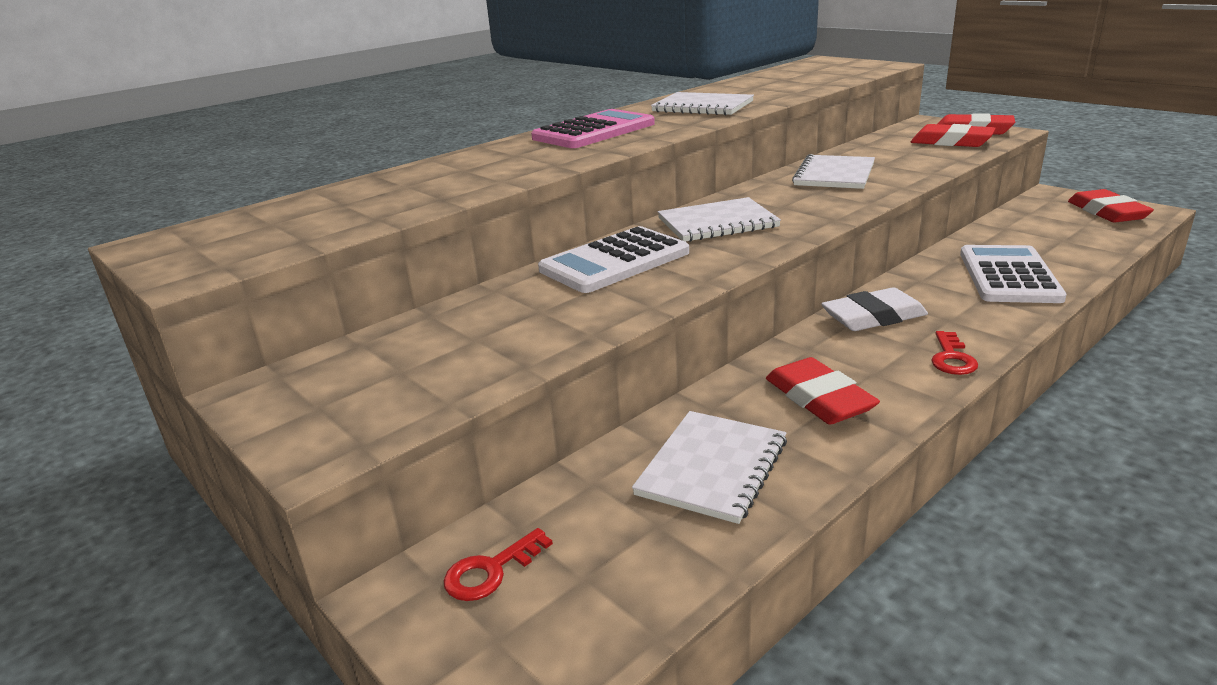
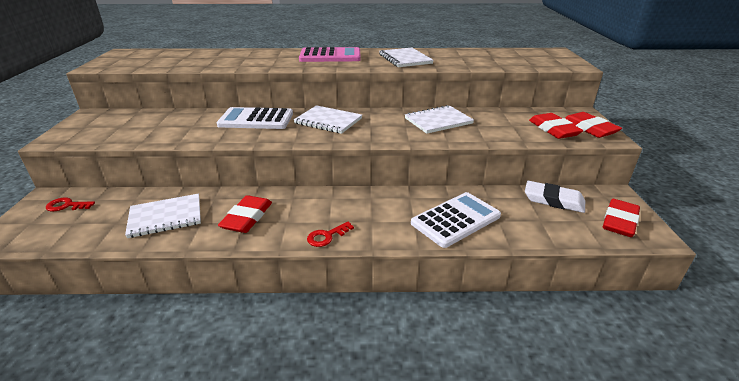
camera: 40 degrees right, 5 degrees up
(873, 317) = (347, 201): white eraser -> white eraser (553, 200)

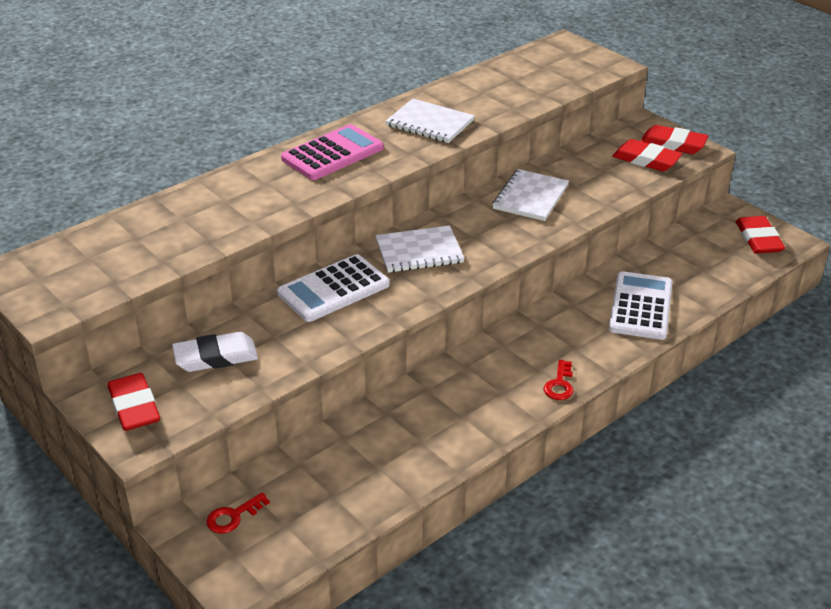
camera: 40 degrees left, 5 degrees up
(165, 217) = (374, 459): white notebook -> none
(247, 217) = (458, 411): red eraser -> red eraser (134, 407)
(553, 200) = (691, 242): white eraser -> white eraser (215, 357)

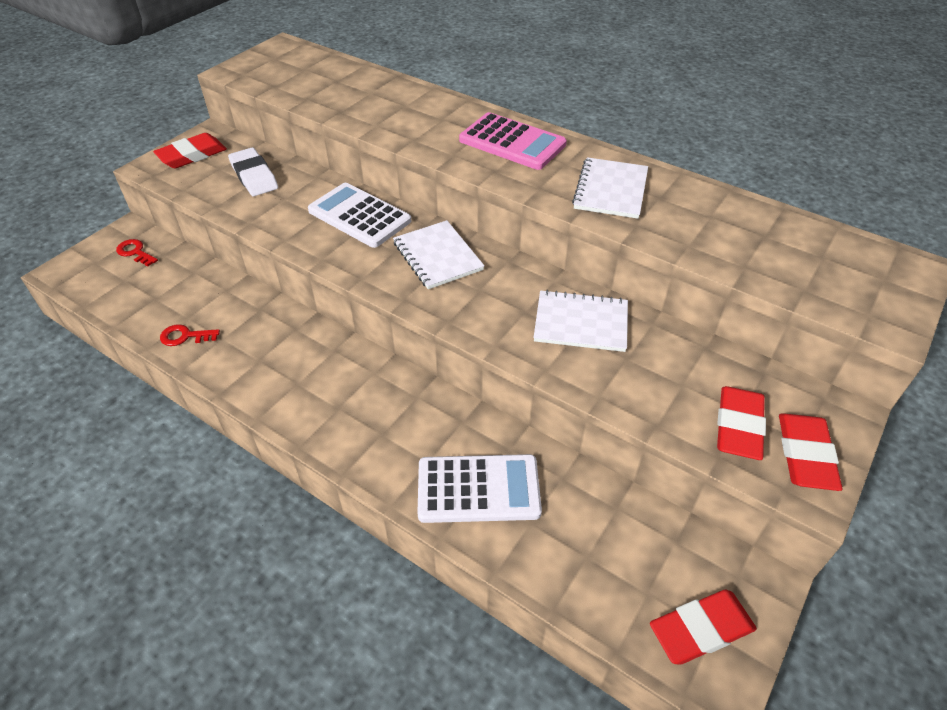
camera: 75 degrees right, 10 degrees up
(559, 385) = (316, 428): red key -> red key (185, 336)

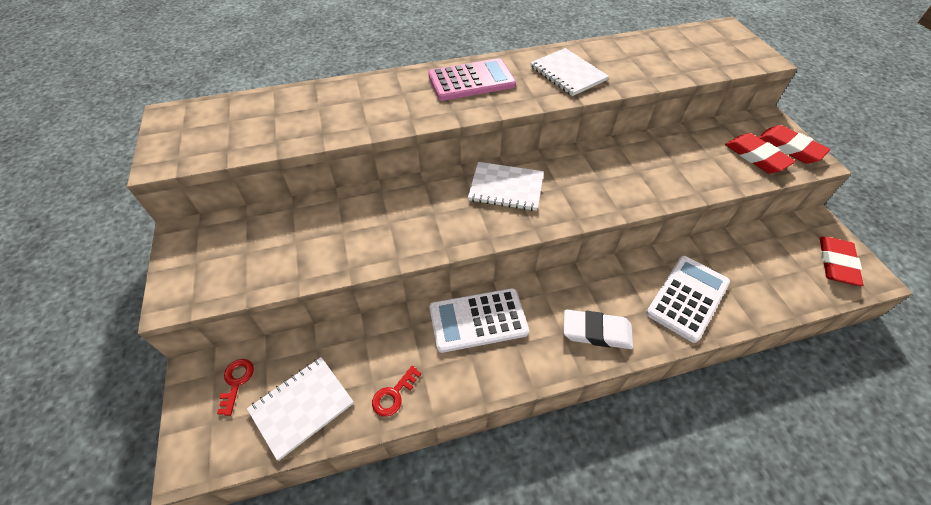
camera: 50 degrees left, 5 degrees up
(135, 252) = (236, 382): red key -> red key turned 105 degrees clockwise
(192, 155) = (199, 261): red eraser -> none
(254, 176) = (288, 235): white eraser -> white eraser (596, 332)
(359, 216) = (416, 202): white calculator -> white calculator (478, 320)
(581, 323) = (630, 163): white notebook -> white notebook (302, 407)

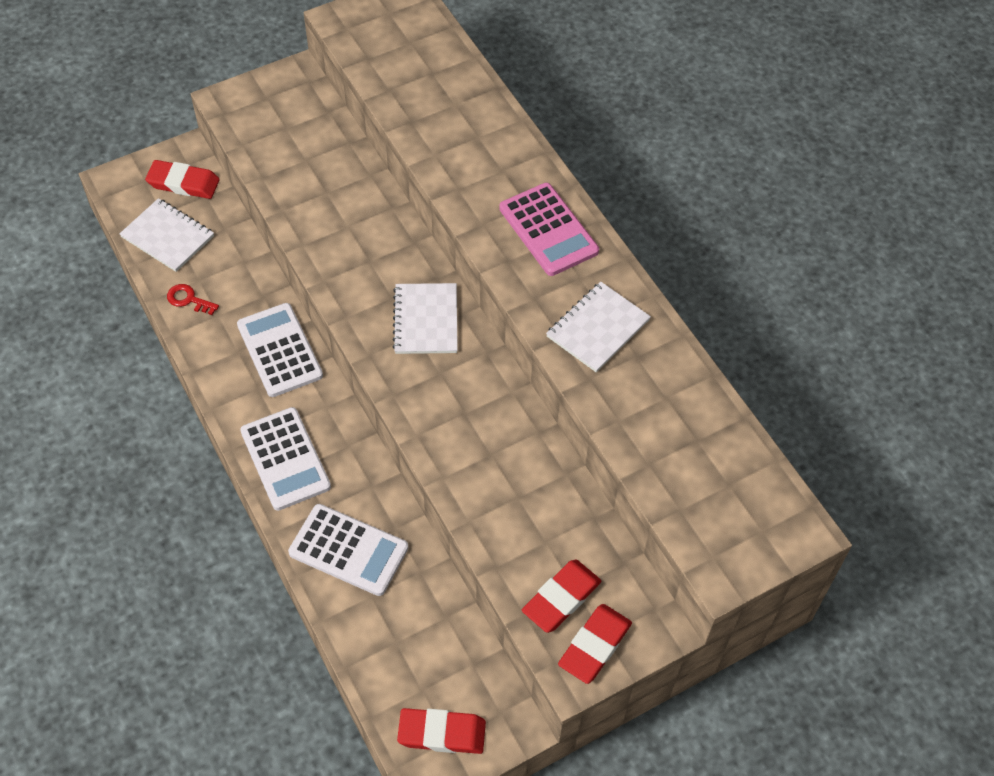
camera: 75 degrees right, 5 degrees up
(236, 382) = (183, 183): red key -> red eraser
(596, 332) = (285, 459): white eraser -> white calculator

